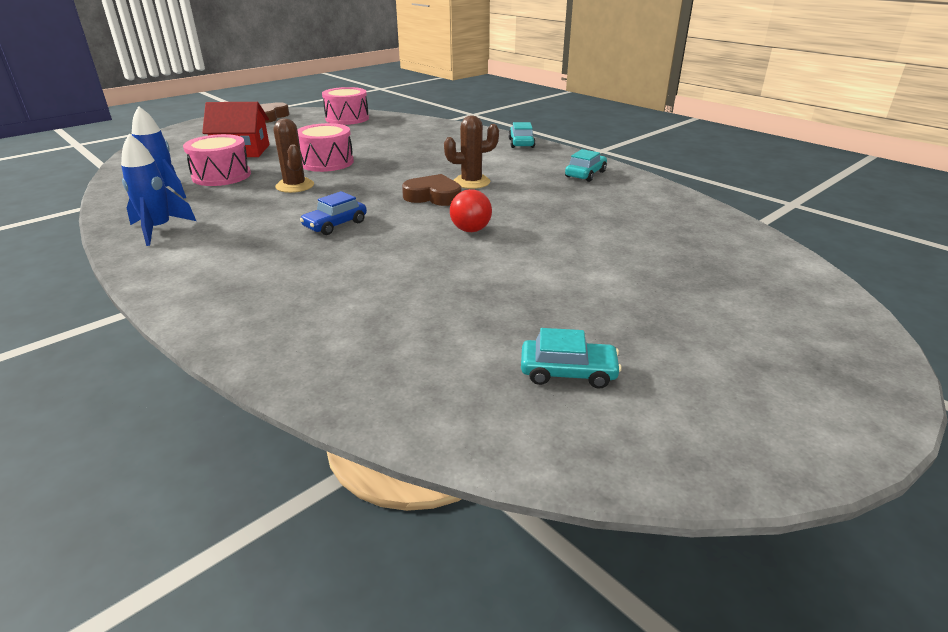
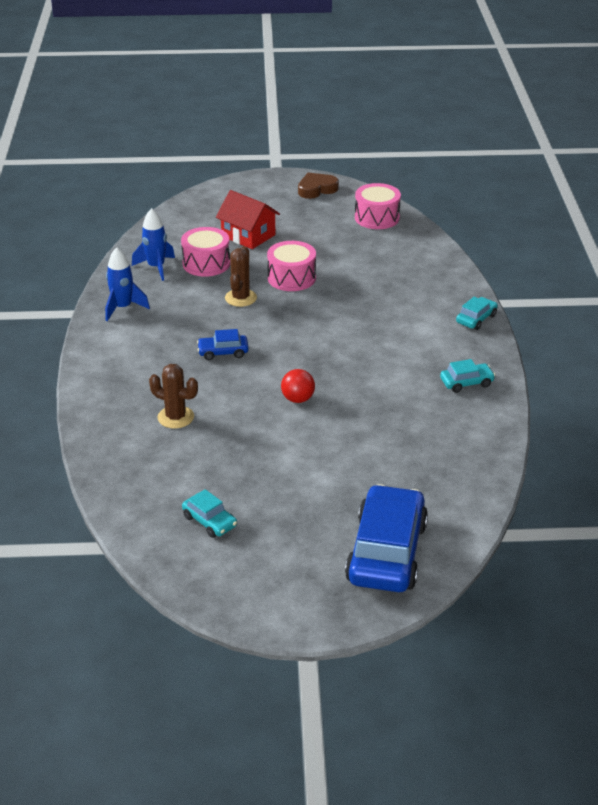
camera: 40 degrees right, 5 degrees up
(433, 196) = (318, 353): brown heart -> none
(471, 182) = (365, 350): brown cactus -> brown cactus (176, 417)
(775, 305) = (386, 552): none -> blue car

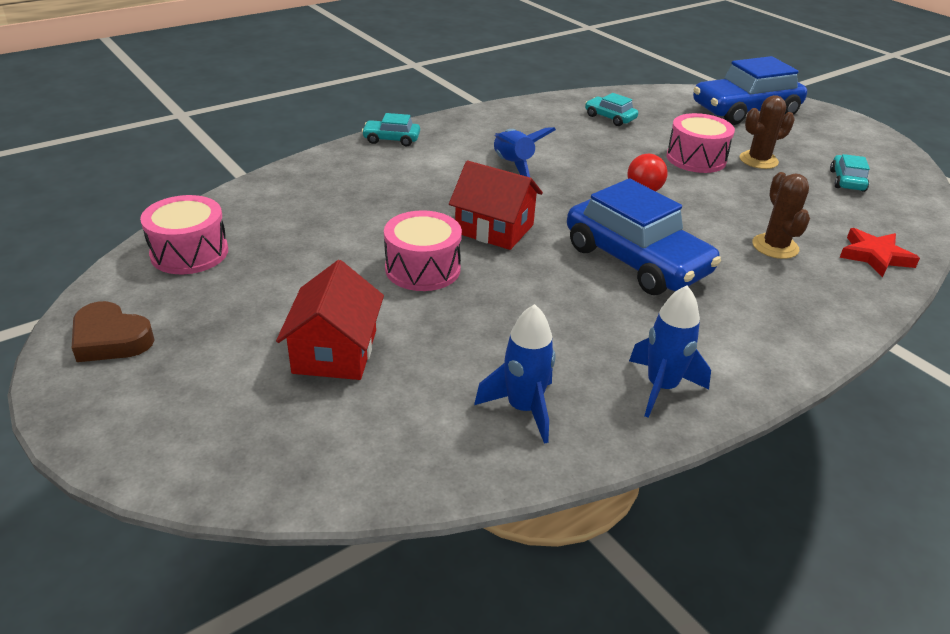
camera: 125 degrees left, 0 degrees up
(118, 456) = (874, 256): none -> red star
(206, 263) = (459, 359): pink drum -> pink drum (696, 159)
(223, 352) = (636, 260): blue car -> blue car, size x2.17
(240, 298) = (514, 291): brown cactus -> brown cactus (758, 160)
(309, 316) = (494, 229): none -> red house
(387, 356) = (513, 166): none -> blue rocket
(466, 383) = (505, 124): turquoise car -> turquoise car (610, 117)

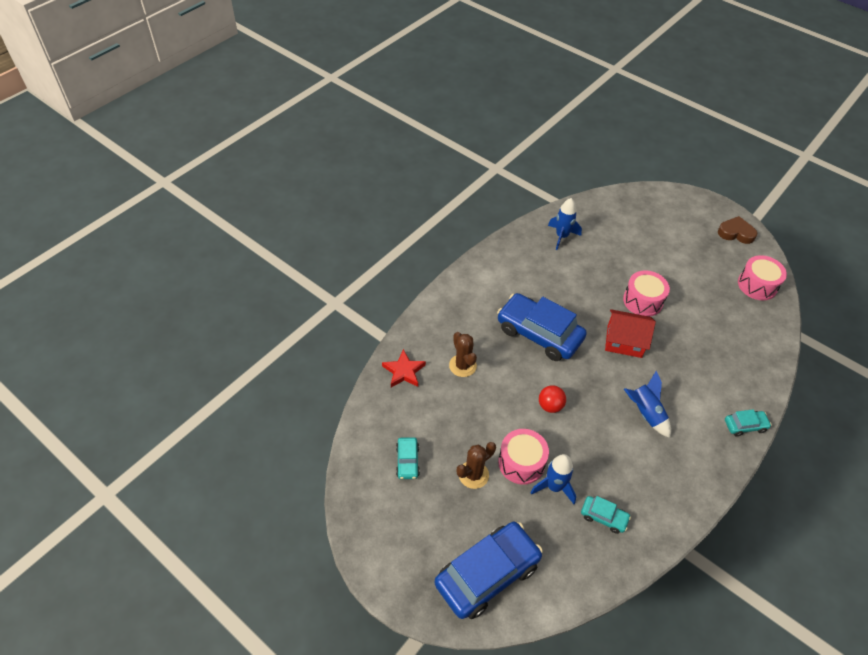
camera: 165 degrees right, 15 degrees up
(335, 351) = (647, 246): red house -> none
(661, 387) = (511, 257): blue rocket -> blue rocket (554, 487)

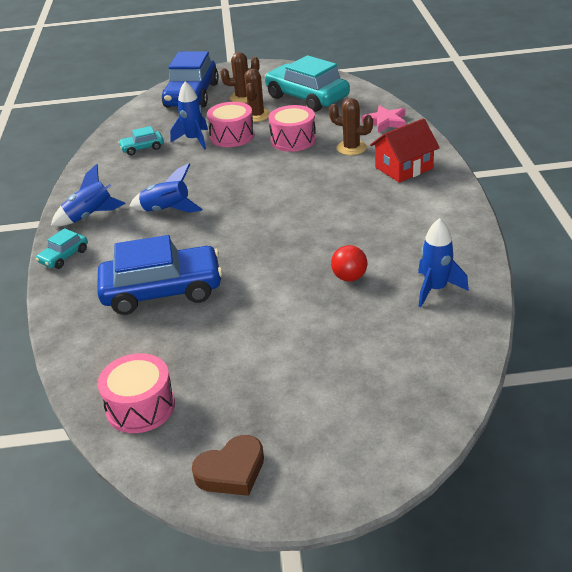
camera: 140 degrees right, 15 degrees down
(404, 371) = (385, 122): red star -> pink star
(407, 461) = (307, 97): turquoise car -> turquoise car, size x2.17
(451, 518) = (243, 97): none -> brown cactus
(539, 334) = (325, 200): blue car -> blue car (162, 291)
(550, 406) = (251, 169): red ball -> red ball (349, 277)
(624, 341) = (242, 244): red house -> red house (404, 168)
(643, 301) = (264, 289): pink drum -> pink drum (293, 140)
(703, 456) = (90, 216): none -> blue rocket

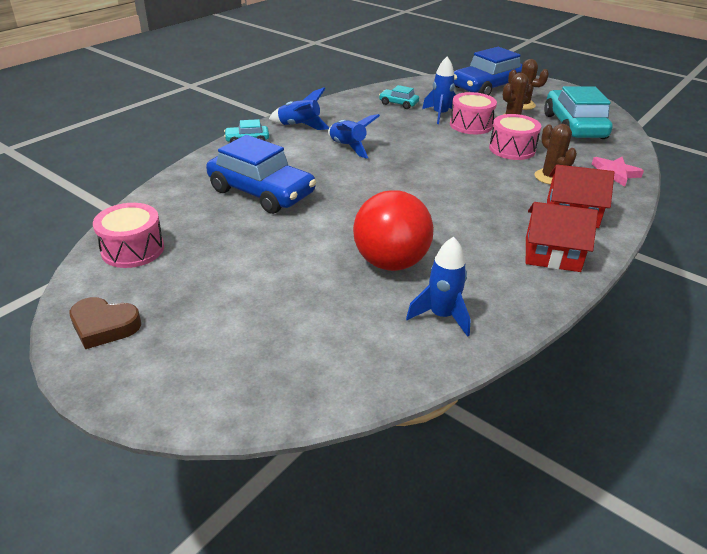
camera: 40 degrees right, 0 degrees up
(349, 277) = (390, 262): red ball -> red ball, size x2.06
(434, 204) = (552, 254): none -> red house

